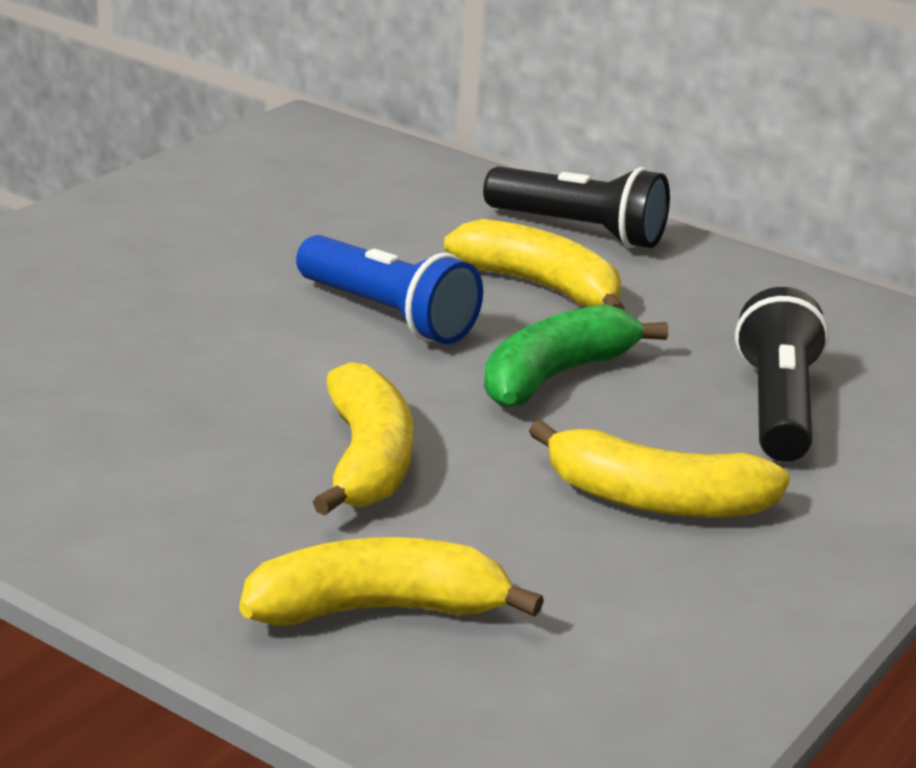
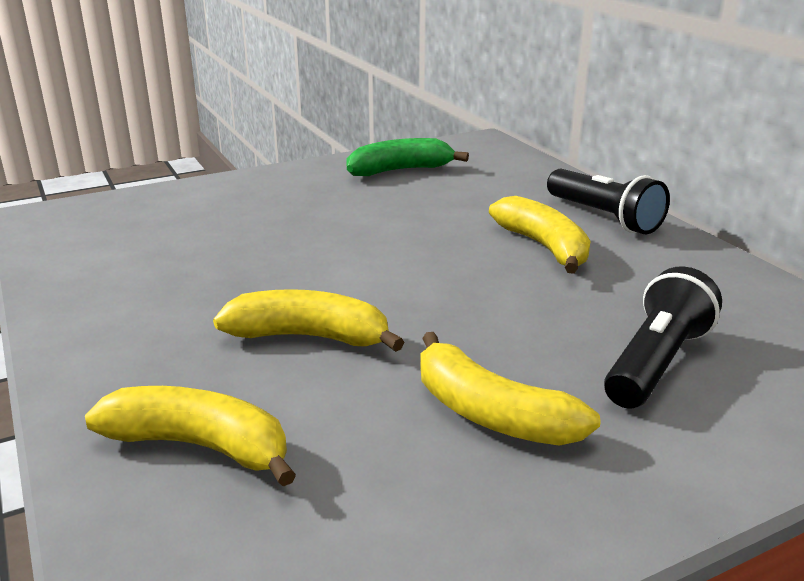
camera: 30 degrees right, 0 degrees up
(367, 461) = (309, 337): yellow banana -> yellow banana turned 105 degrees counterclockwise
(388, 315) = (422, 248): blue flashlight -> none
(555, 376) = (498, 306): green banana -> green banana (400, 170)

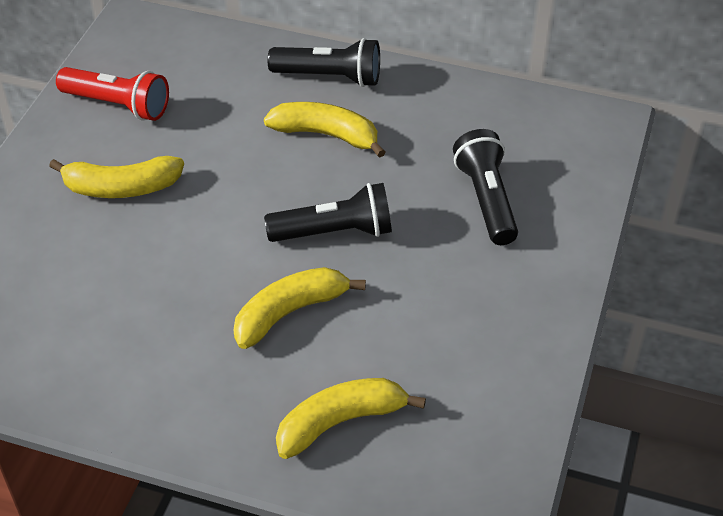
camera: 45 degrees left, 20 degrees up
(400, 170) = (118, 105): green banana -> red flashlight
(446, 307) = (334, 232): none -> black flashlight
(490, 414) = (448, 294): yellow banana -> yellow banana (121, 188)

